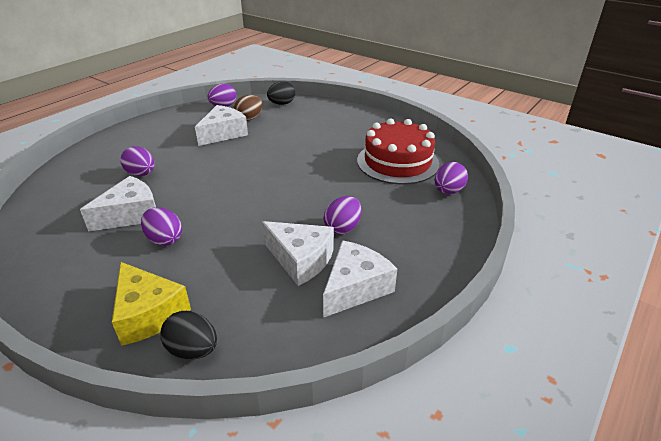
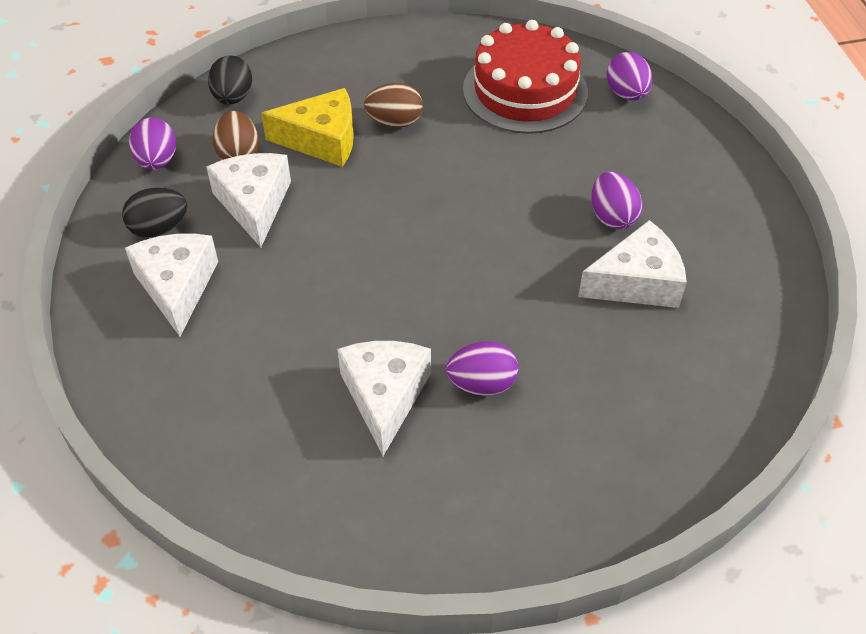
camera: 50 degrees left, 15 degrees up
(141, 174) = (279, 344): purple egg -> none
(148, 313) = (618, 454): yellow cheese -> yellow cheese (322, 140)
(193, 350) = (708, 438): black egg -> black egg (159, 228)
(321, 140) = (394, 122): none -> brown egg
(355, 287) = (720, 266): white cheese -> white cheese (177, 287)

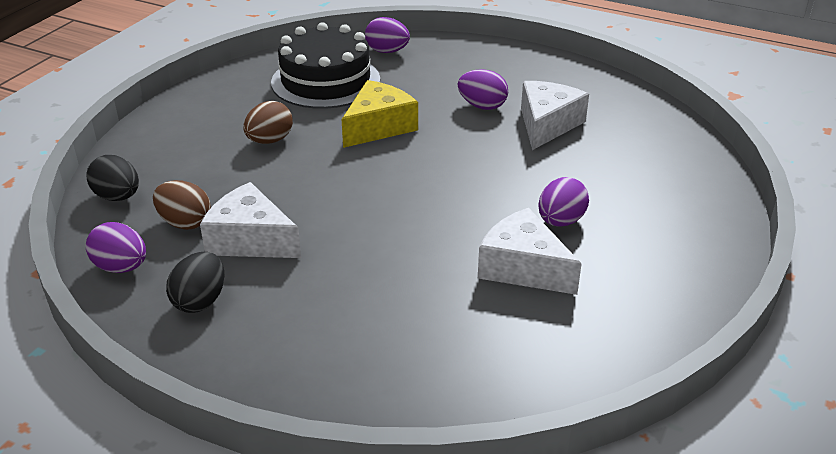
camera: 50 degrees left, 15 degrees down
(177, 287) = (280, 320): white cheese -> none
(322, 140) = (235, 178): yellow cheese -> yellow cheese (378, 126)
(525, 91) = (325, 81): red cake -> black cake

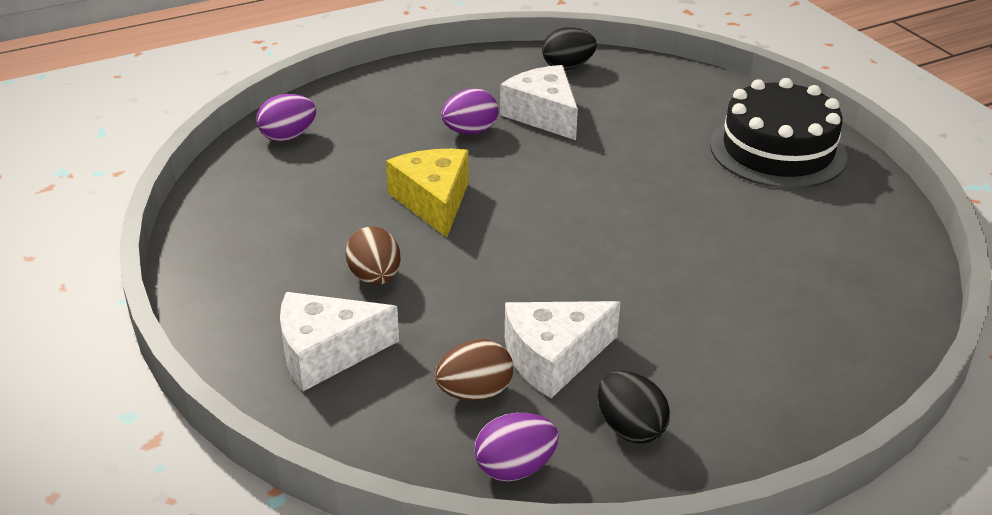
camera: 55 degrees left, 0 degrees up
(117, 197) = (364, 428): black egg -> black egg (567, 66)
(325, 81) = (296, 196): black cake -> black cake (778, 150)
(523, 268) = (746, 222): white cheese -> white cheese (326, 353)
(560, 221) = (698, 175): purple egg -> none

